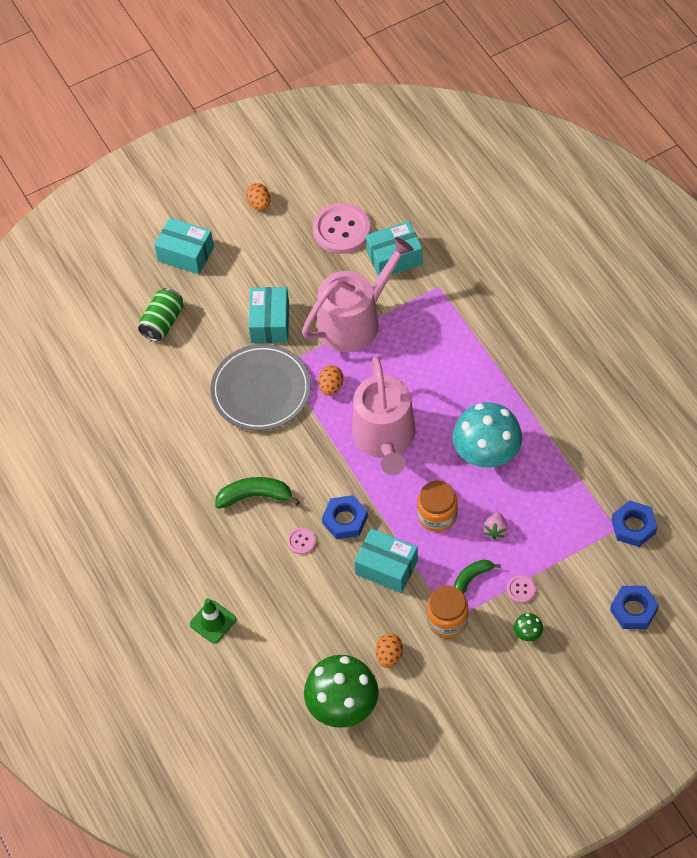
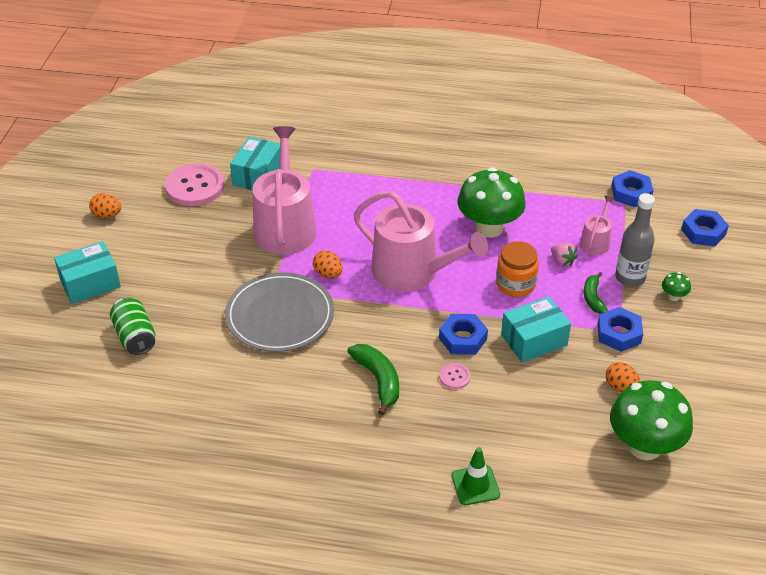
camera: 55 degrees left, 15 degrees down
(255, 496) = (378, 380): green banana -> green banana turned 120 degrees clockwise
(270, 323) = (224, 273): turquoise box -> none
(447, 620) = (619, 333): orange jar -> blue nut
(486, 454) = (489, 227): turquoise mushroom -> green mushroom
(521, 589) = (630, 278): pink button -> grey bottle
(542, 539) = (595, 242): none -> pink watering can

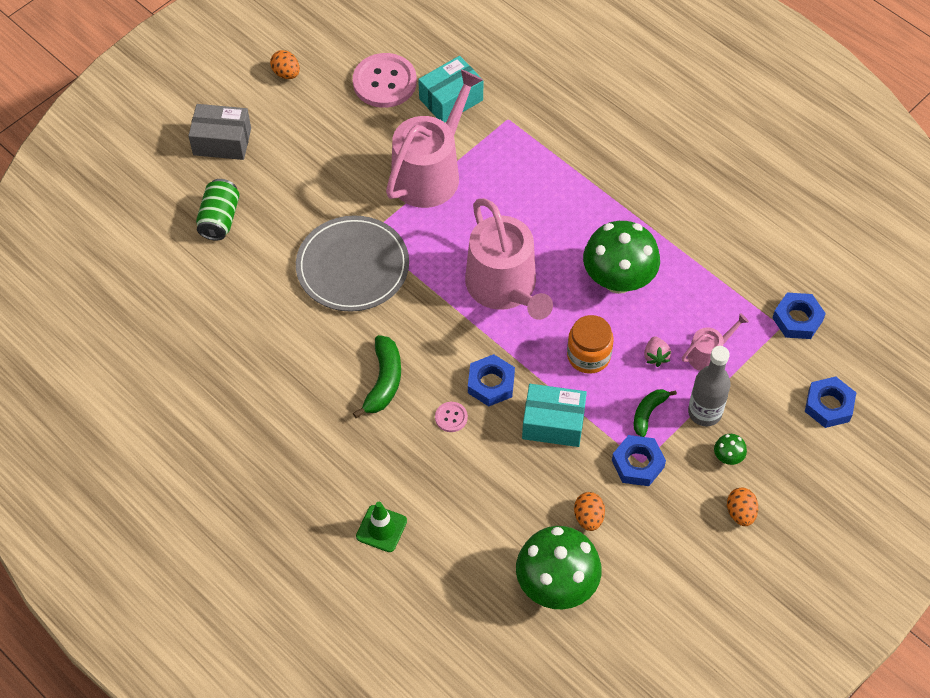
camera: 35 degrees right, 15 degrees up
(90, 283) = (222, 141): turquoise box -> grey box
(328, 274) = (428, 246): orange egg -> orange egg (740, 513)

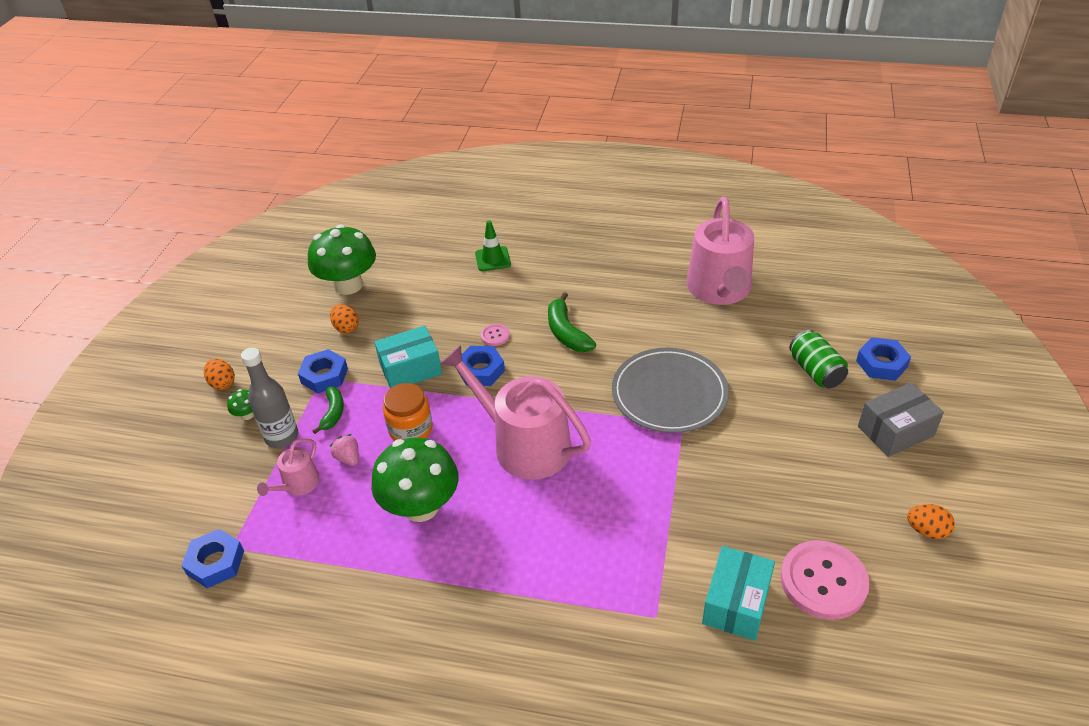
camera: 150 degrees right, 15 degrees down
(430, 172) = (681, 510): pink watering can -> pink watering can (719, 290)
(829, 405) = (162, 498): blue nut -> blue nut (881, 364)

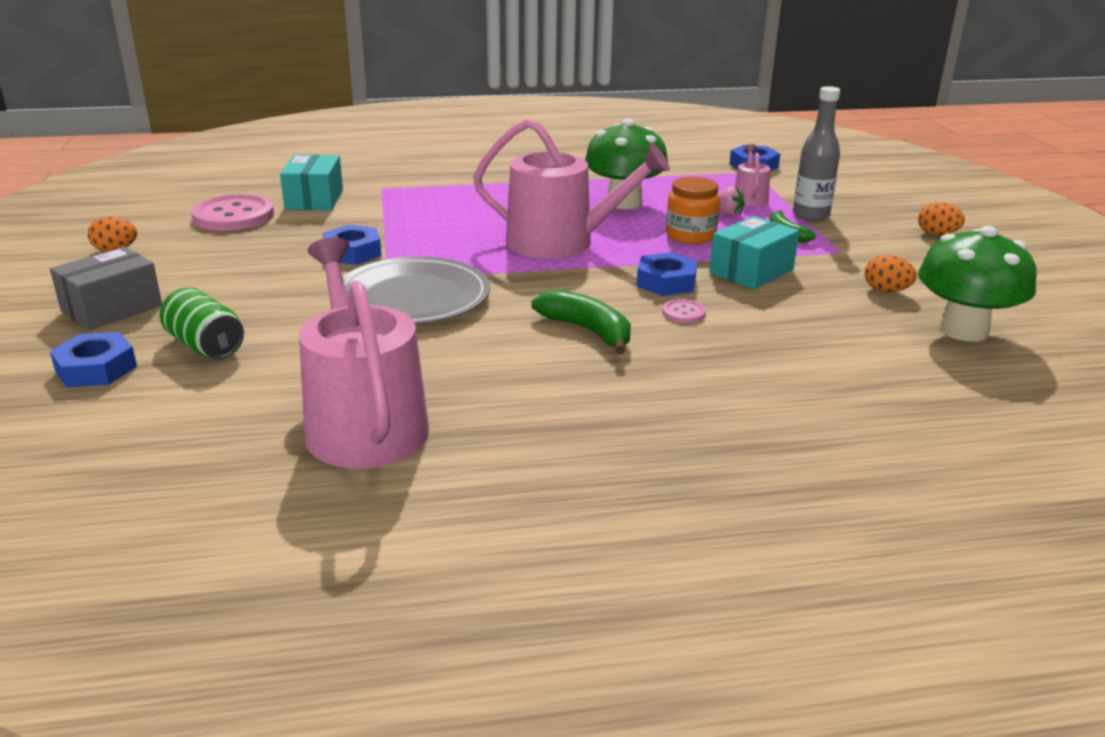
camera: 155 degrees right, 15 degrees down
(247, 415) = (869, 221): green mushroom -> none
(324, 376) = (840, 253): blue nut -> blue nut (353, 252)
(493, 259) = (797, 400): green traffic cone -> none

